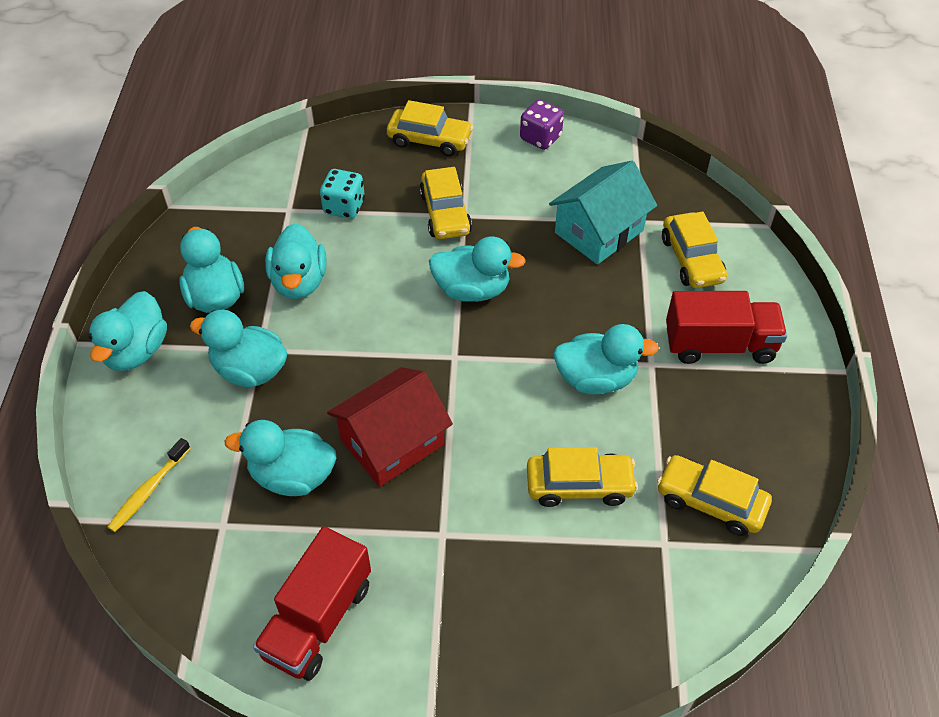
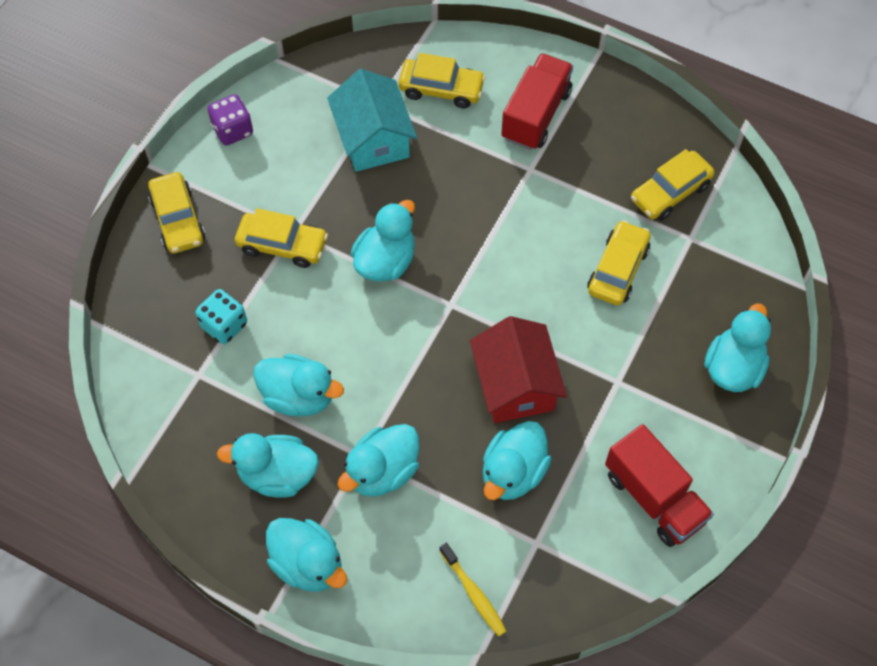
camera: 65 degrees left, 10 degrees up
(430, 140) = (178, 220): yellow car -> yellow car turned 120 degrees clockwise
(596, 379) = (526, 213): turquoise duck -> turquoise duck (733, 368)

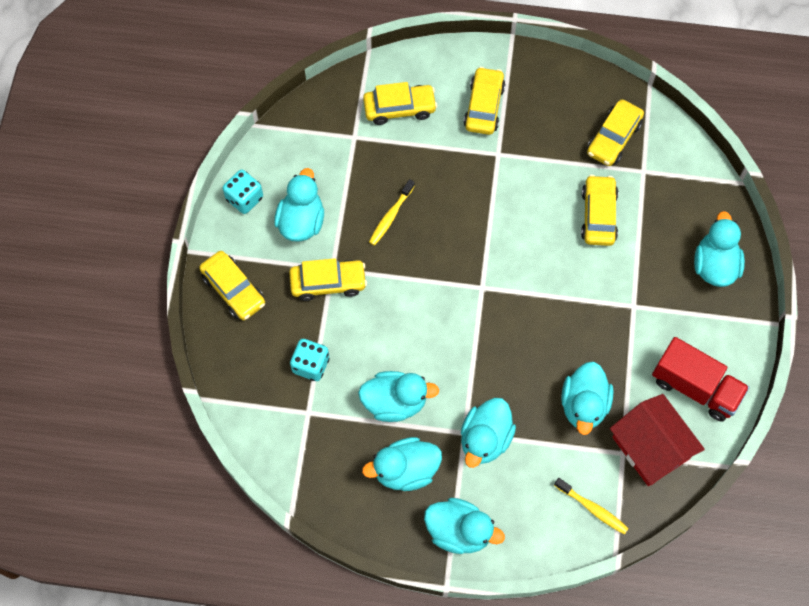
camera: 20 degrees left, 5 degrees up
(233, 130) = (244, 198): purple dice -> turquoise dice
(373, 139) = (362, 169): turquoise house -> none
(382, 197) = (390, 216): none -> yellow toothbrush
(385, 261) = (416, 269): turquoise duck -> turquoise duck (301, 221)
(515, 385) = (557, 335): red house -> red house (650, 448)
(536, 115) = (484, 106): red truck -> yellow car

